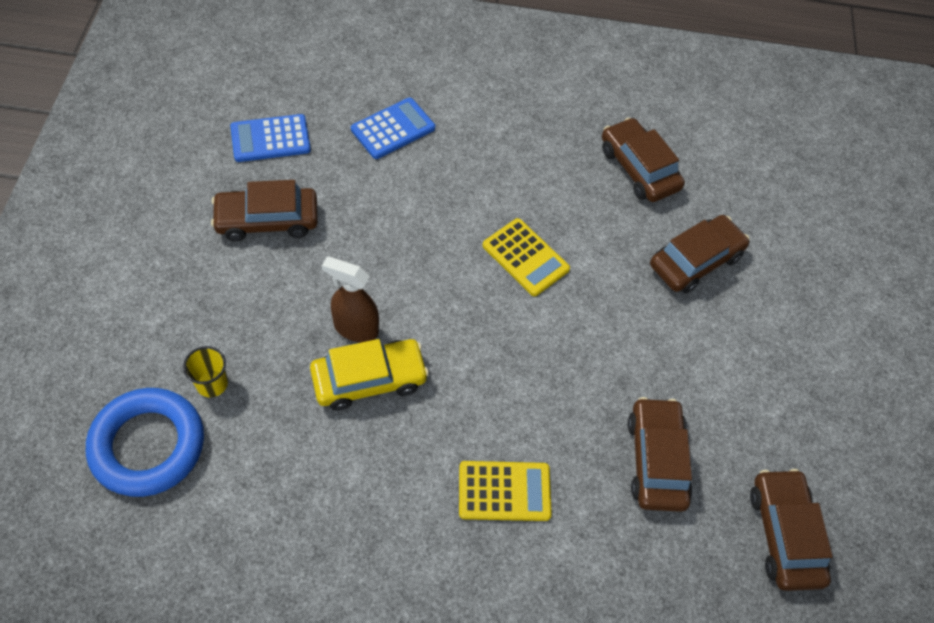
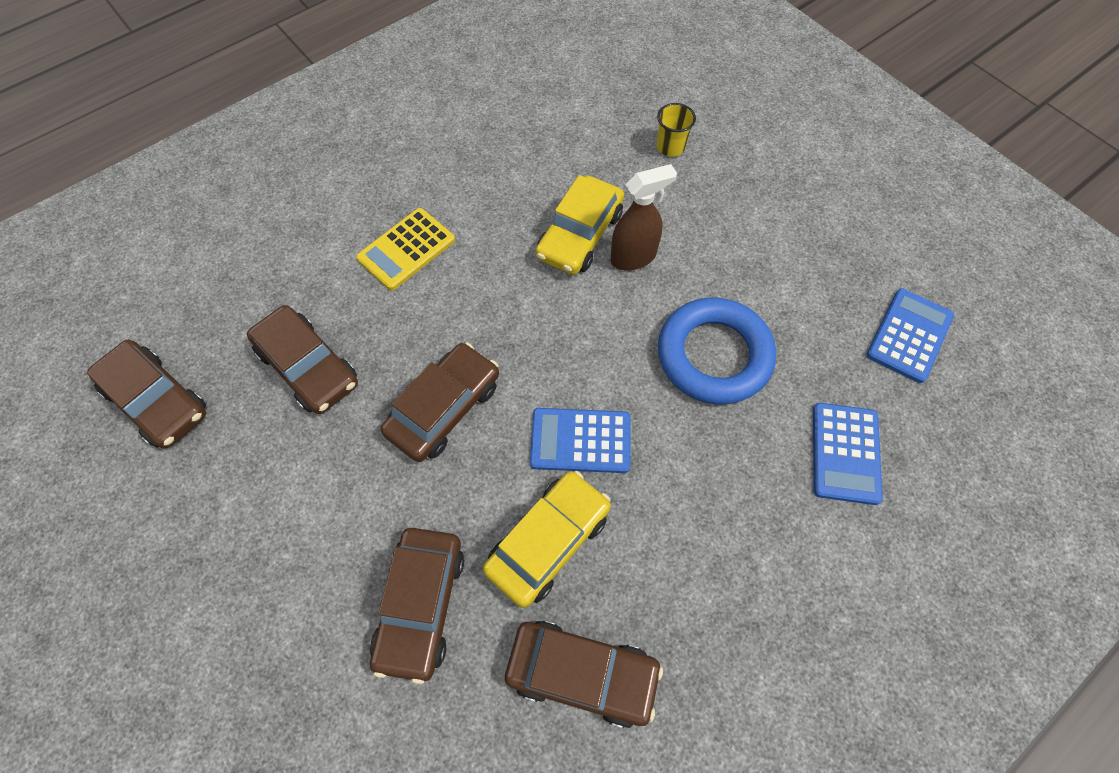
camera: 140 degrees right, 5 degrees up
(148, 445) = (654, 91): blue ring -> blue ring (714, 355)
(267, 220) = (804, 271): brown car -> brown car (444, 408)
(525, 257) = (580, 441): yellow calculator -> blue calculator
(598, 229) = (548, 541): none -> yellow car

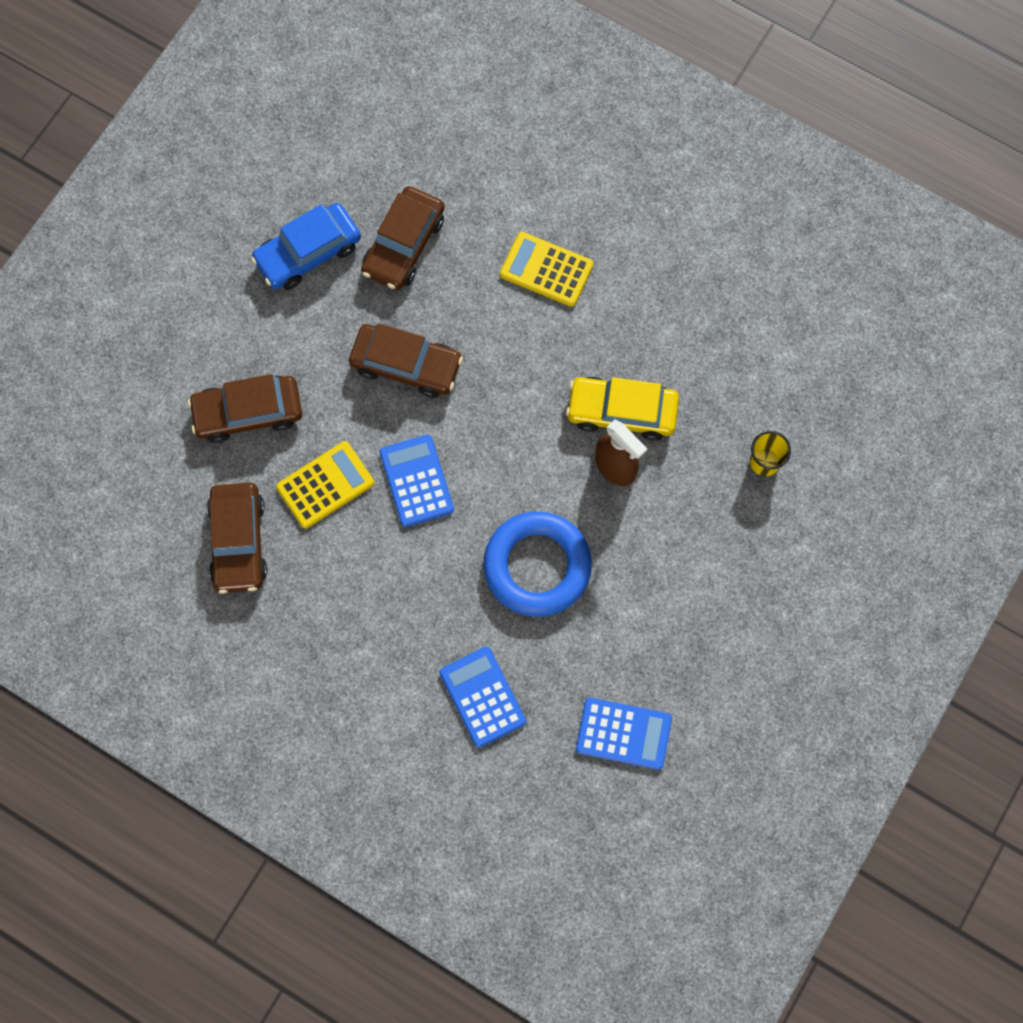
camera: 70 degrees right, 10 degrees up
(157, 400) = (334, 149): brown car -> none
(260, 468) = (308, 252): none -> blue car
(548, 541) = (325, 485): yellow car -> yellow calculator
(845, 453) = (482, 697): blue calculator -> blue calculator turned 75 degrees clockwise

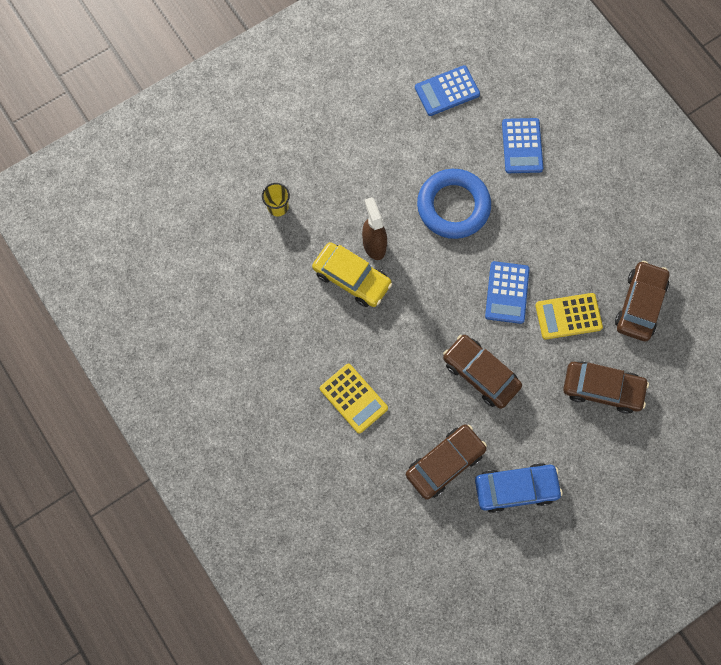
camera: 155 degrees left, 0 degrees up
(623, 733) = (447, 91): blue calculator -> blue calculator turned 60 degrees counterclockwise

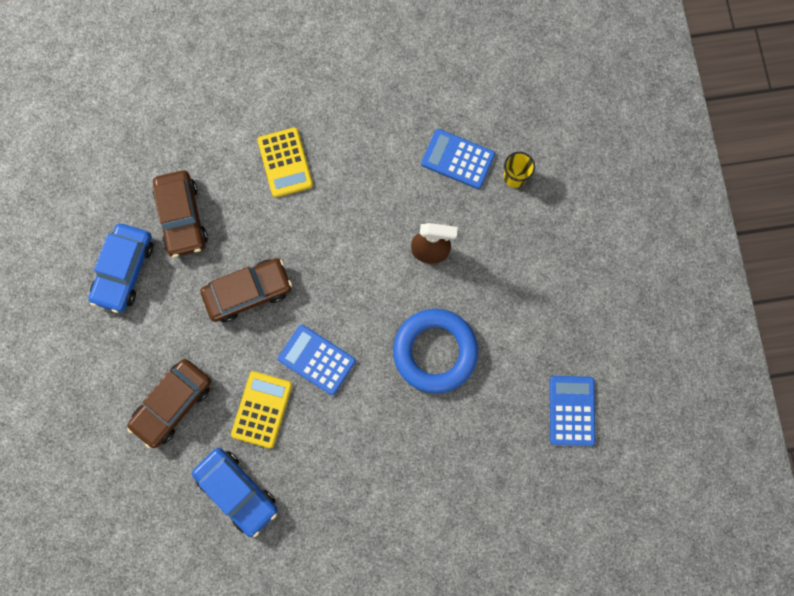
camera: 115 degrees right, 5 degrees up
(352, 278) = (405, 214): yellow car -> none
(353, 398) = (285, 163): yellow calculator -> yellow calculator turned 90 degrees counterclockwise
(522, 146) = (470, 460): blue calculator -> blue calculator (457, 159)
(639, 304) = (237, 491): brown car -> blue car

